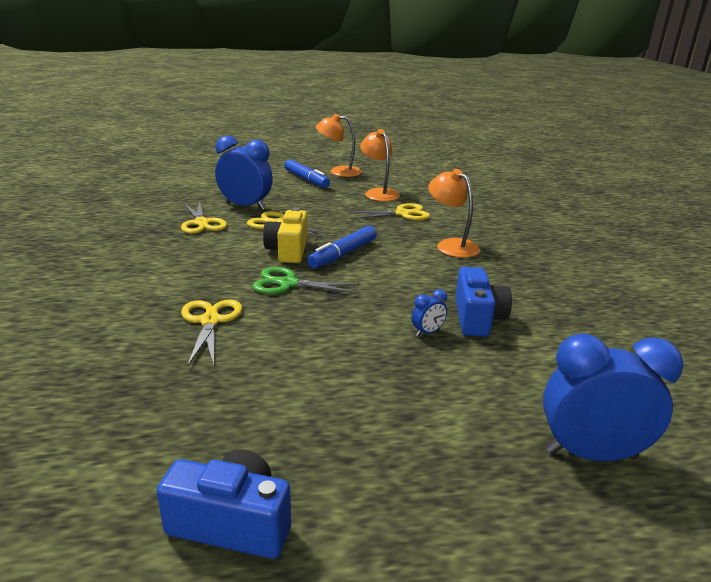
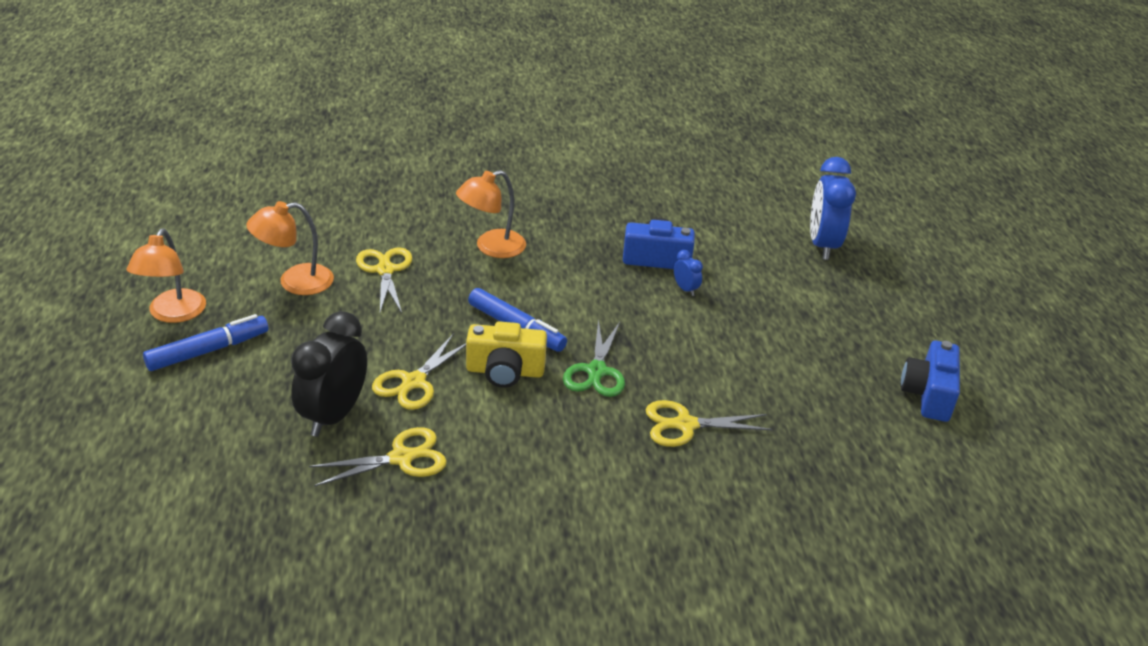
camera: 90 degrees left, 10 degrees up
(245, 206) = (333, 416): blue clock -> black clock

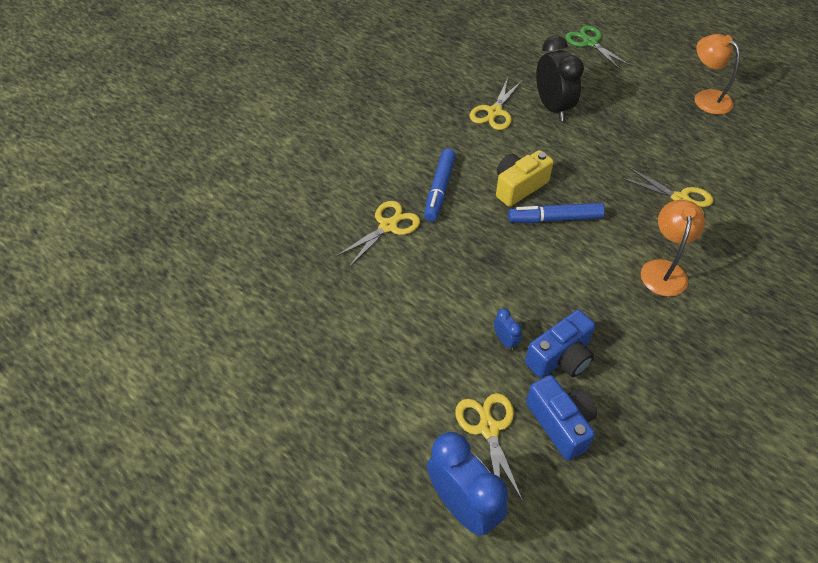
camera: 140 degrees right, 15 degrees up
(208, 351) = (656, 94): blue marker -> blue marker (439, 190)
(295, 282) = (701, 155): orange lamp -> none
(414, 382) = (549, 147): yellow scissors -> yellow scissors (488, 428)
(596, 371) = (474, 224): green scissors -> green scissors (590, 43)
(685, 289) = (505, 340): blue clock -> blue clock turned 135 degrees counterclockwise
(928, 395) = (255, 372): blue camera -> blue camera (560, 423)

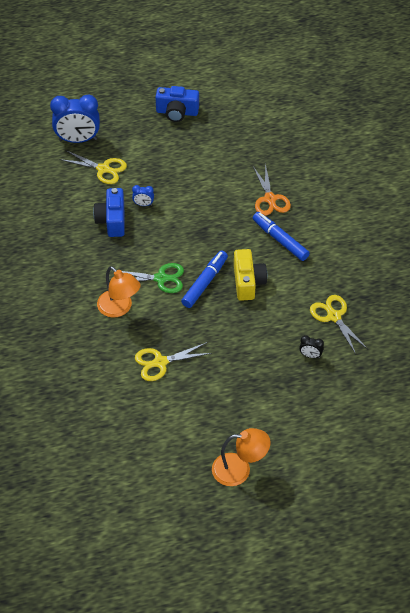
camera: 125 degrees right, 0 degrees up
(388, 226) = (270, 199): yellow scissors -> orange scissors
(552, 108) = (310, 355): black clock -> black clock, size x0.44
(560, 423) = (79, 197): blue camera -> blue camera (177, 112)
(590, 43) = (373, 442): green scissors -> green scissors (161, 278)

